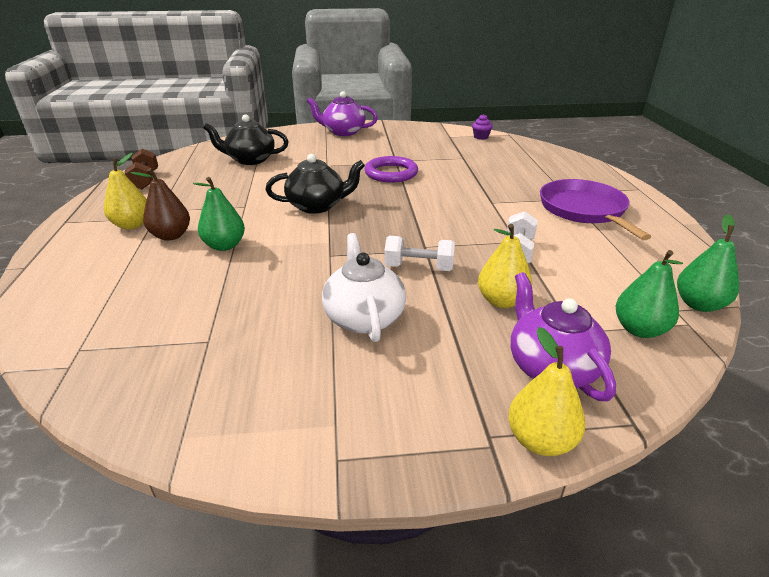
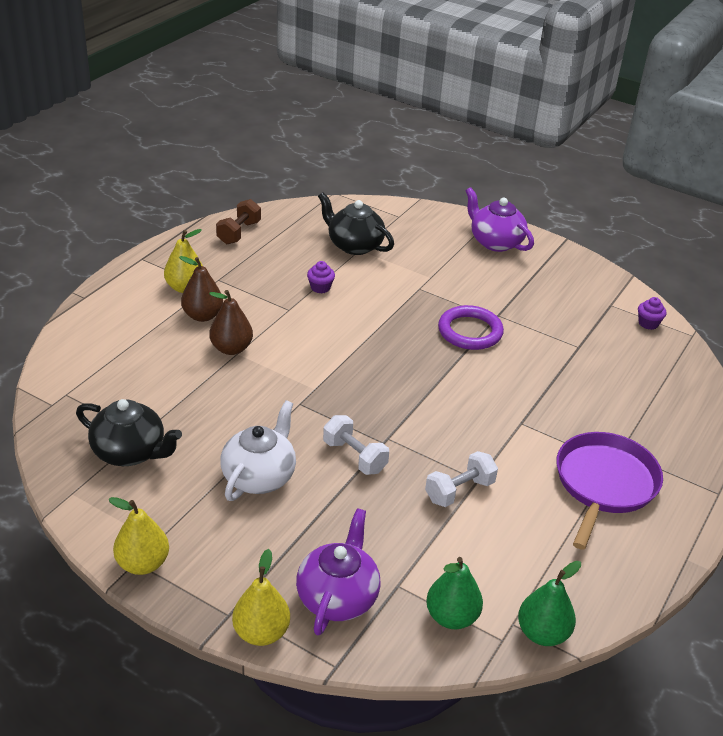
camera: 35 degrees right, 5 degrees up
(224, 246) = (231, 348): green pear -> brown pear
(254, 187) = (320, 287): none -> purple cupcake
(317, 206) = (350, 341): black teapot -> black teapot (130, 452)
(501, 301) = (378, 526): yellow pear -> yellow pear (143, 563)

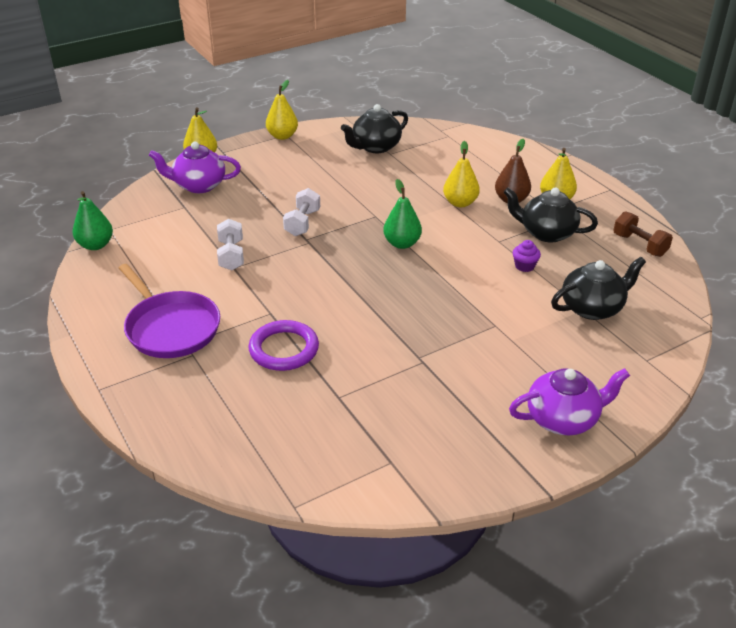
camera: 120 degrees right, 0 degrees up
(231, 348) = (460, 203): brown pear -> yellow pear
(254, 284) = (546, 233): none -> black teapot
(259, 476) = (316, 184): white teapot -> none
(338, 597) = (198, 185): purple teapot -> purple teapot turned 135 degrees clockwise
(354, 457) = (302, 223): white dumbbell -> white dumbbell turned 60 degrees counterclockwise
(451, 617) = (143, 217): green pear -> green pear (402, 243)
(470, 331) = (408, 332): purple ring -> purple ring (284, 349)
(648, 323) = (339, 477): purple cupcake -> none

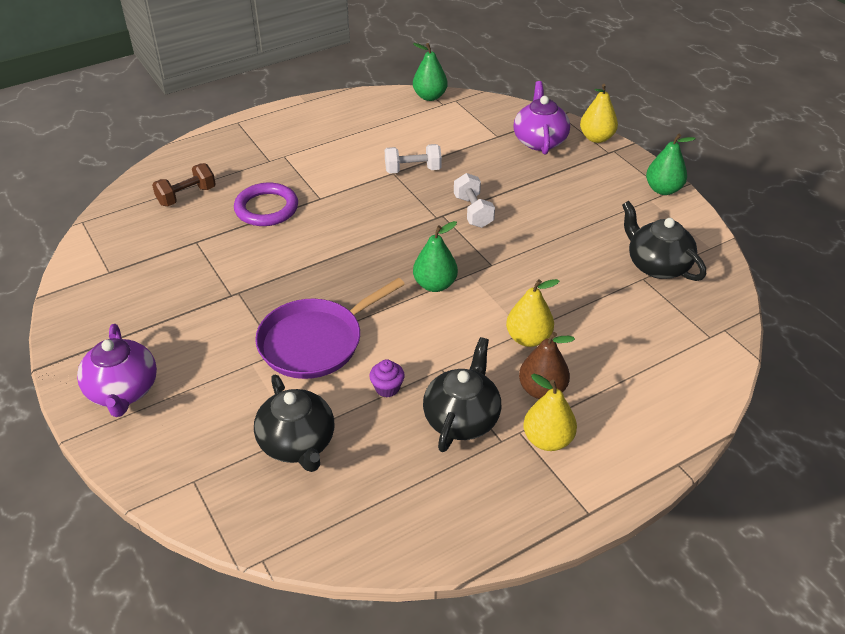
camera: 90 degrees right, 5 degrees up
(170, 327) = (307, 146): purple pan -> purple pan (315, 341)
(282, 136) = (663, 189): yellow pear -> green pear
(302, 223) = (473, 211): white dumbbell -> white dumbbell turned 60 degrees clockwise
(639, 245) = (434, 522): brown dumbbell -> brown dumbbell (186, 196)

